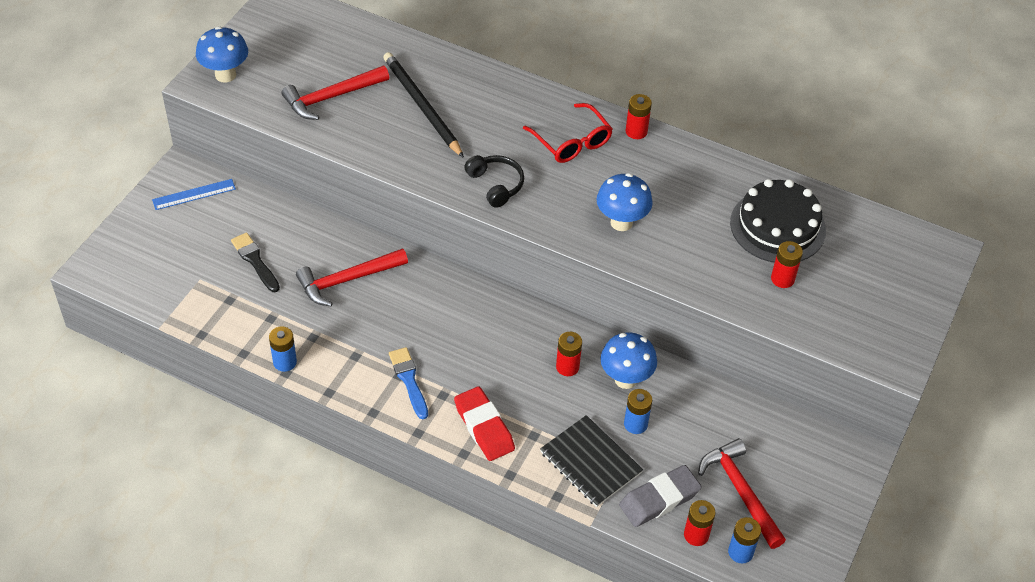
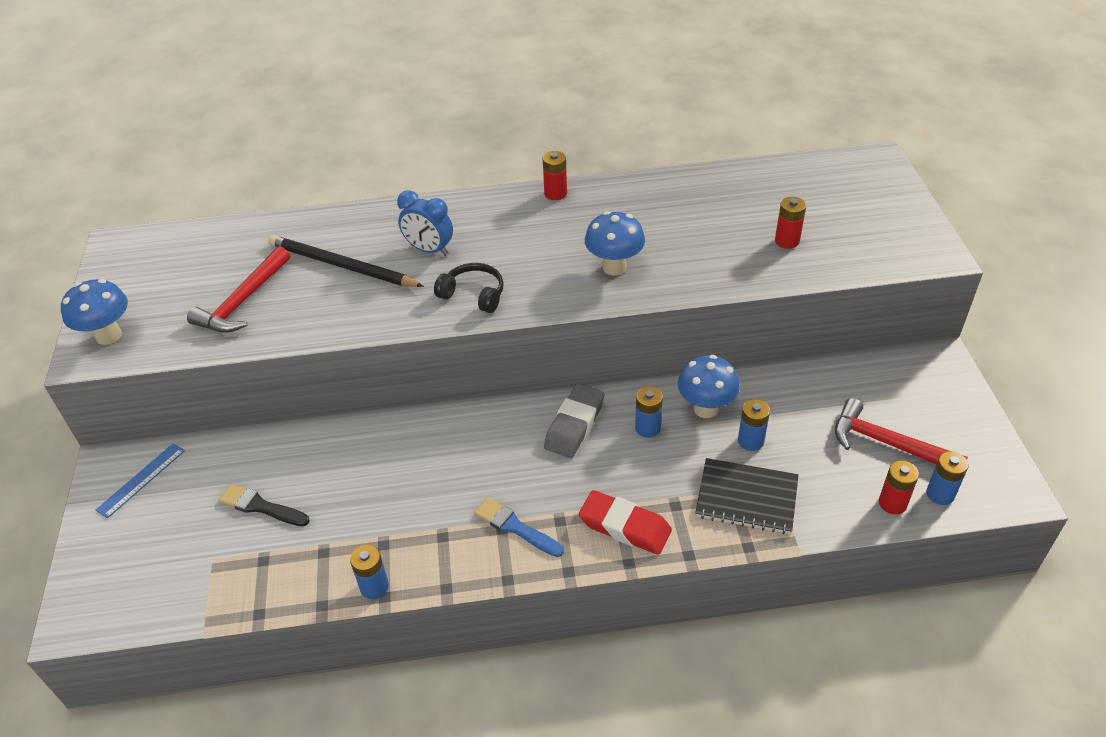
camera: 30 degrees left, 5 degrees down
(347, 280) = (373, 471): red hammer -> none
(495, 128) = (429, 250): none -> blue clock
(567, 367) = (647, 428): red battery -> blue battery
(572, 142) = (508, 227): red glasses -> none
(659, 499) = (833, 492): grey eraser -> grey eraser (574, 425)
(777, 226) = (741, 205): black cake -> none

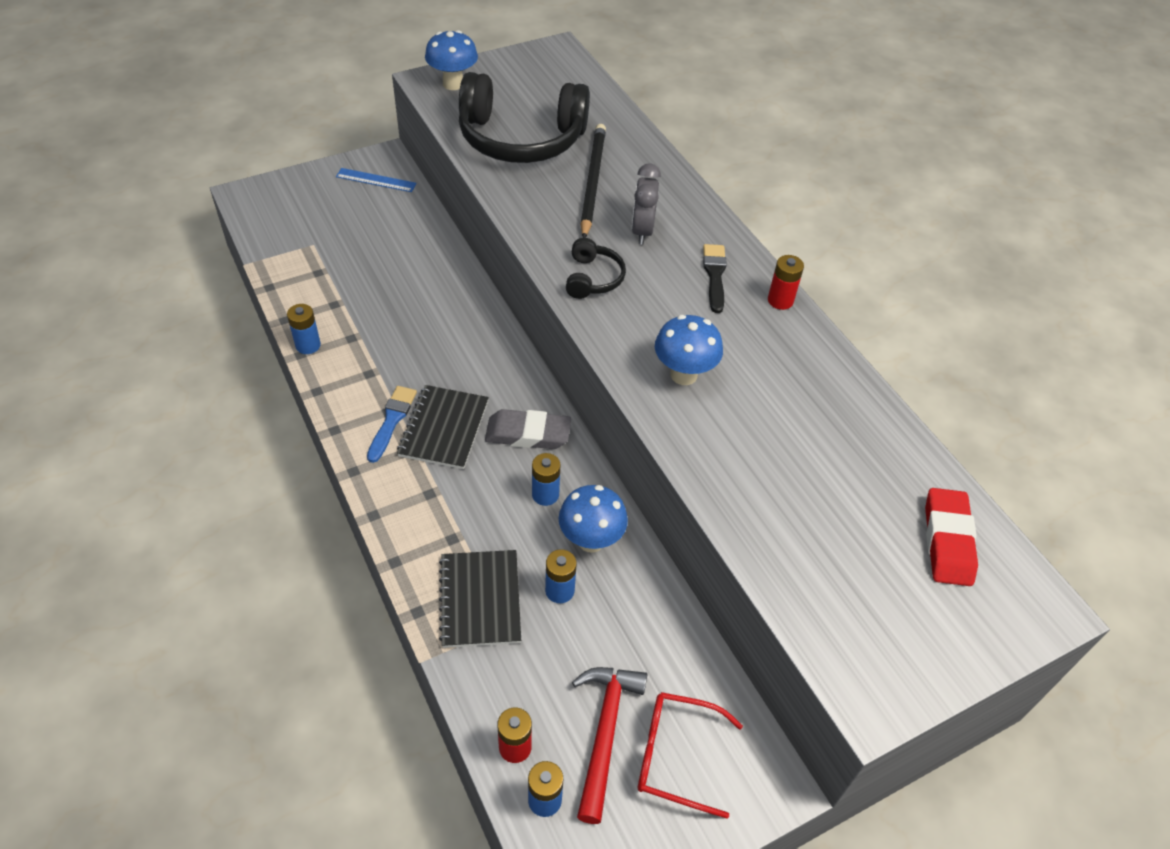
camera: 65 degrees right, 5 degrees up
(242, 301) = (521, 139): red hammer -> black headphones
(261, 507) = (369, 253): black brush -> black brush (715, 275)
(429, 250) = (642, 231): blue clock -> grey clock
(543, 486) = (444, 428): none -> black notebook
(625, 526) = (415, 502): red eraser -> red eraser (947, 541)
(787, 241) = (810, 526): red battery -> none
(912, 407) = (675, 756): none -> red glasses

